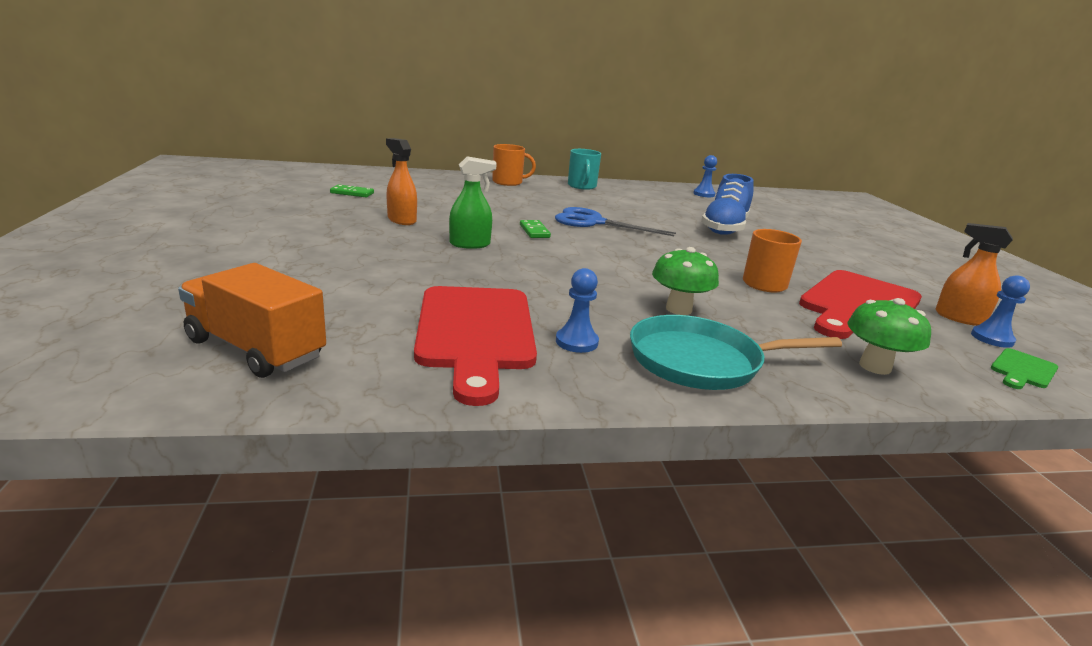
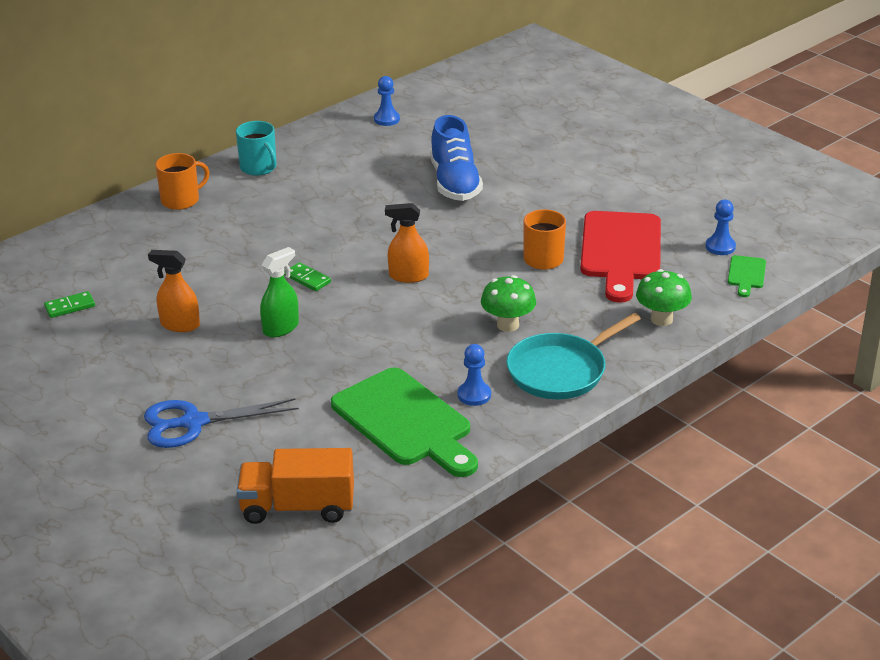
camera: 30 degrees left, 10 degrees up
(475, 333) = (405, 421): red cutting board -> green cutting board
(593, 222) = (339, 235): blue scissors -> blue scissors (192, 423)
(959, 318) = (693, 231): orange spray bottle -> orange spray bottle (408, 276)

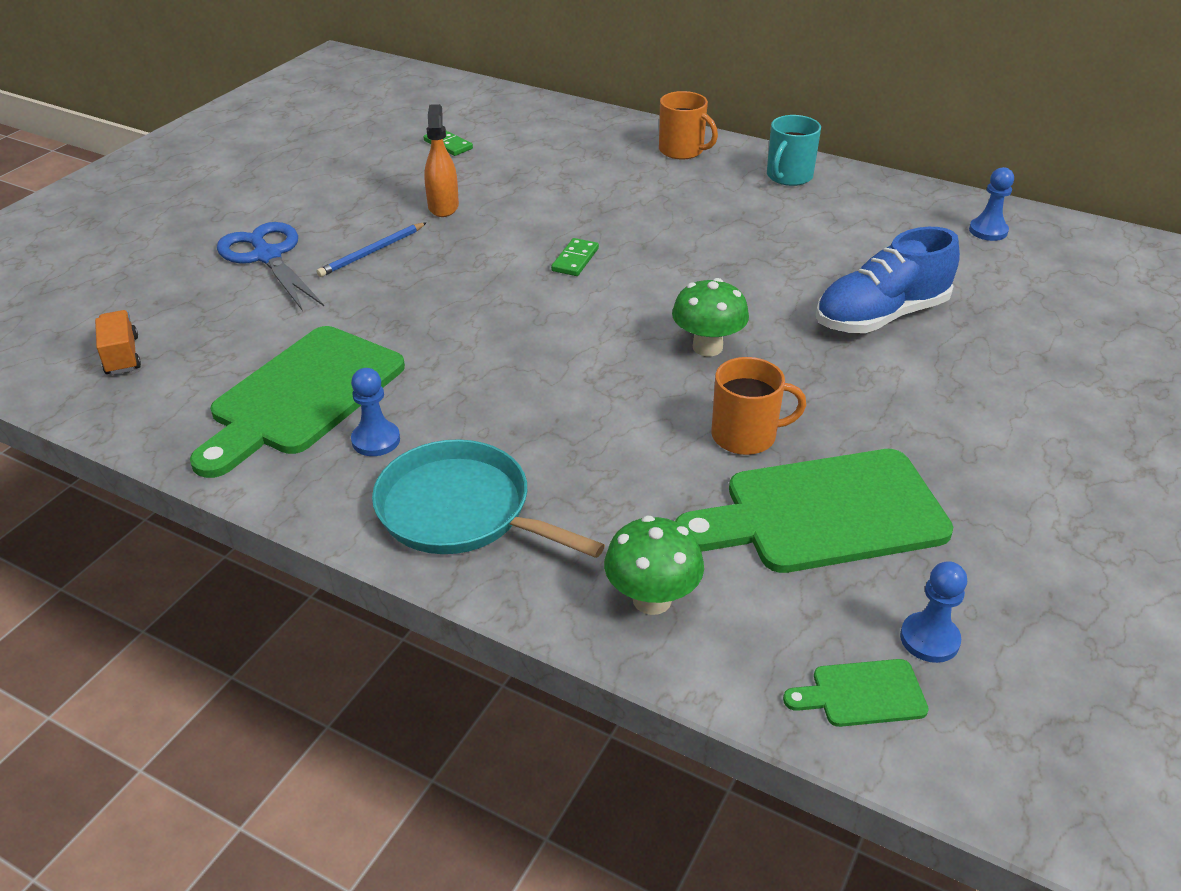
camera: 70 degrees right, 5 degrees up
(227, 369) = (372, 252): none -> blue pencil
(281, 328) = (465, 266): green spray bottle -> none
(298, 507) = (122, 356): orange truck -> orange truck, size x0.57
(408, 276) = (625, 328): orange spray bottle -> none
(508, 325) = (554, 436): green mushroom -> green mushroom (707, 347)
(621, 251) = (824, 513): red cutting board -> green cutting board

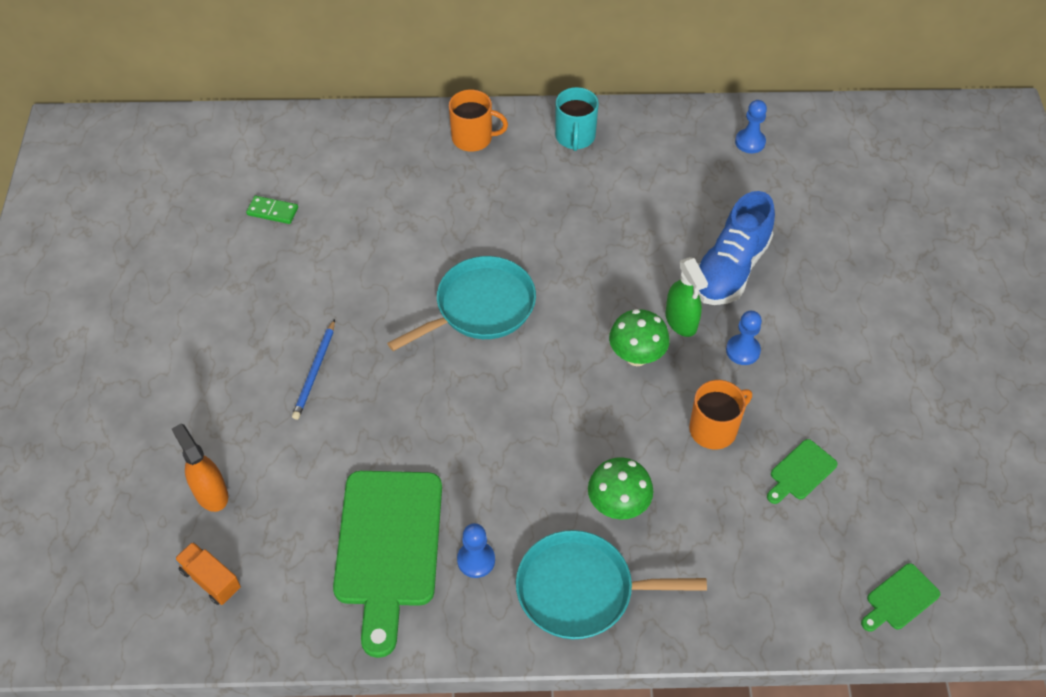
camera: 30 degrees left, 15 degrees up
(267, 256) = (231, 416): blue scissors -> none
(443, 206) = (330, 291): orange spray bottle -> orange spray bottle (211, 493)
(575, 260) = (481, 307): green domino -> turquoise pan
(652, 599) = (746, 596): green mushroom -> green mushroom (618, 505)
(784, 337) = (681, 321): none -> green spray bottle
(824, 513) = (801, 472): green cutting board -> green cutting board, size x0.44
(929, 639) = (912, 539): blue pawn -> blue pawn (743, 351)

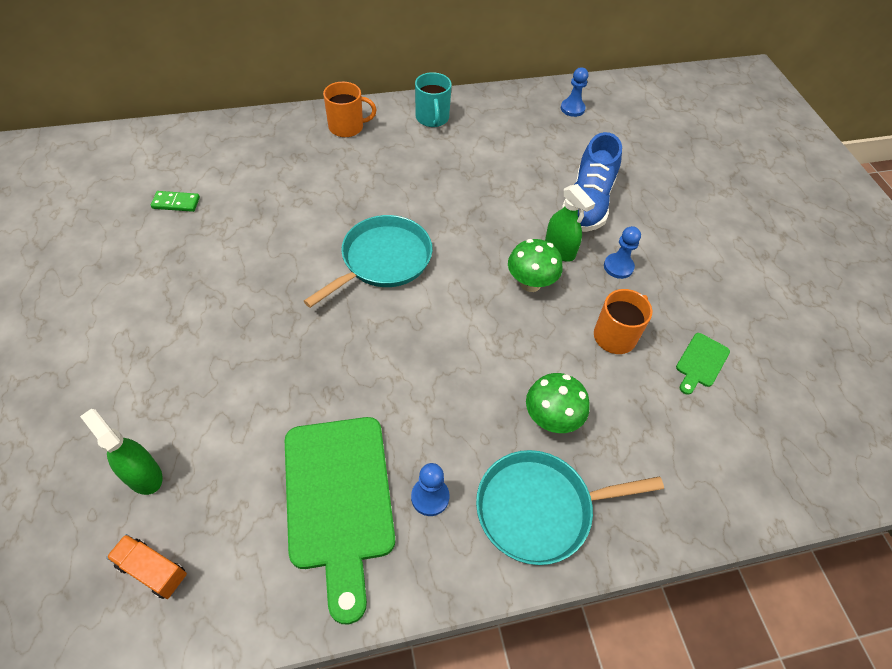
camera: 15 degrees left, 0 degrees up
(211, 493) = (143, 475): orange spray bottle -> green spray bottle
(315, 372) = (236, 338): blue pencil -> none
(900, 599) = (826, 463): green cutting board -> none

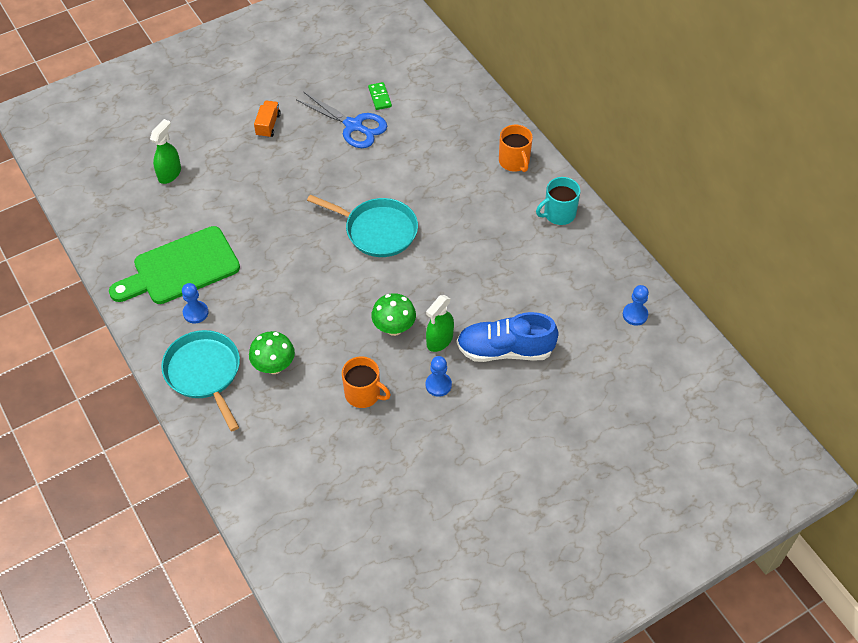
camera: 75 degrees right, 0 degrees up
(153, 570) = (118, 202): orange truck -> orange truck (268, 125)
(205, 238) = (354, 126): none -> blue scissors
(701, 362) = (359, 456): green cutting board -> none

